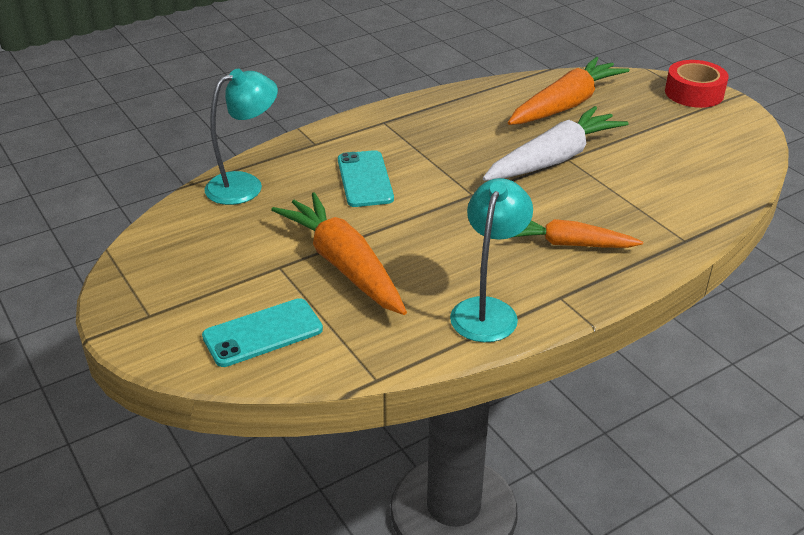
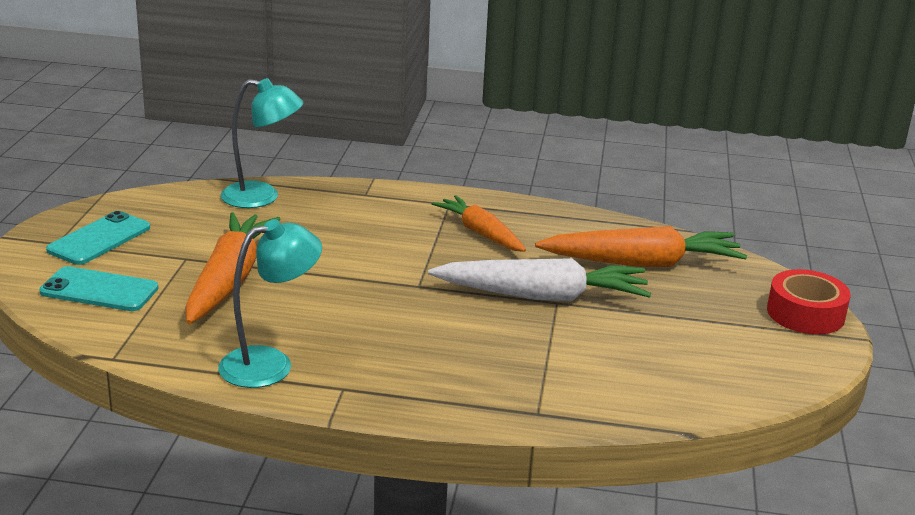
camera: 40 degrees right, 10 degrees down
(365, 179) = (354, 234): turquoise phone -> turquoise phone (99, 239)
(568, 244) = (426, 359): orange carrot -> orange carrot (480, 233)

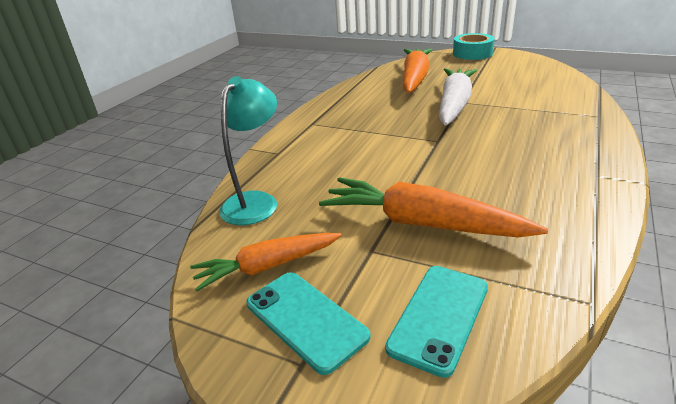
camera: 70 degrees left, 5 degrees up
(270, 364) = (572, 205): turquoise lamp -> none
(480, 233) = (362, 116): orange carrot -> orange carrot (267, 267)
(805, 314) = (472, 53): red tape -> turquoise tape

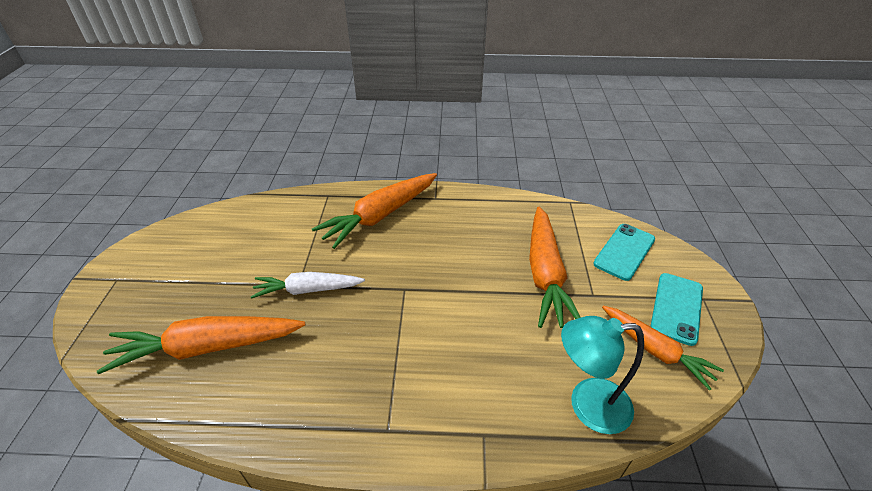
camera: 115 degrees left, 10 degrees up
(439, 317) = (624, 251): turquoise phone -> turquoise phone turned 60 degrees counterclockwise
(454, 105) = (308, 290): white carrot -> white carrot, size x0.65
(472, 53) = (101, 299): turquoise tape -> none
(557, 139) = (380, 216): none -> orange carrot

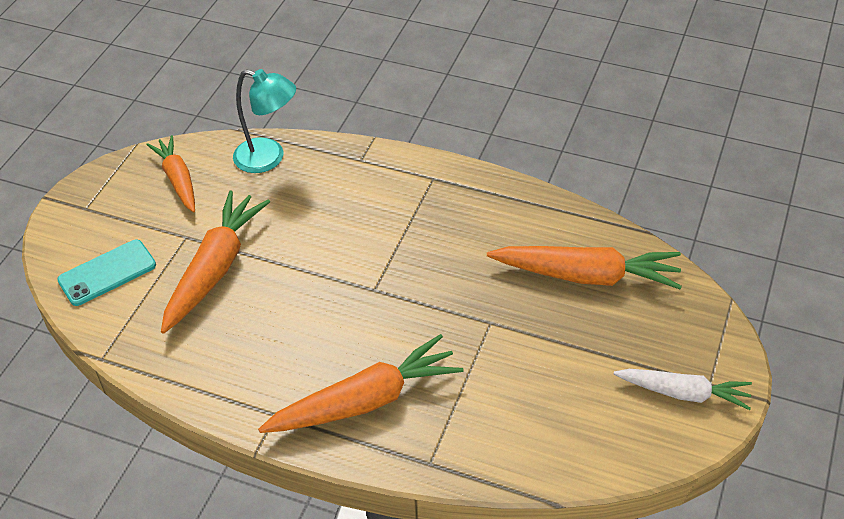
camera: 160 degrees left, 5 degrees up
(308, 290) = (480, 313): white carrot -> white carrot (683, 393)
(677, 308) = (120, 206): turquoise phone -> none

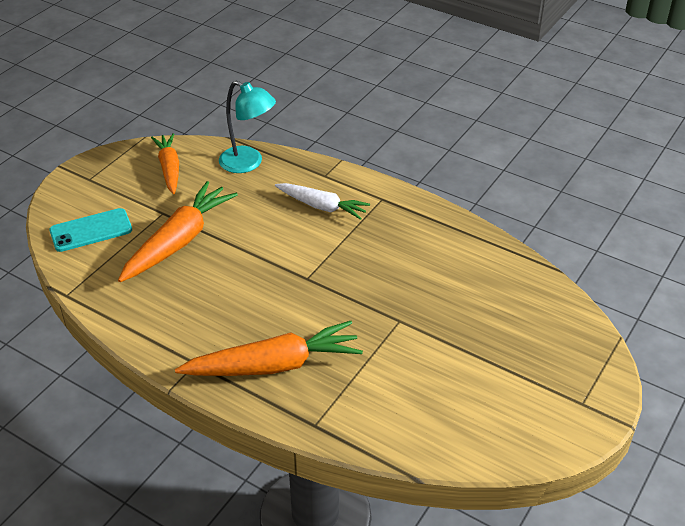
camera: 10 degrees right, 5 degrees down
(587, 276) = (494, 297): orange carrot -> none
(683, 393) = (556, 407): white carrot -> white carrot (322, 206)

